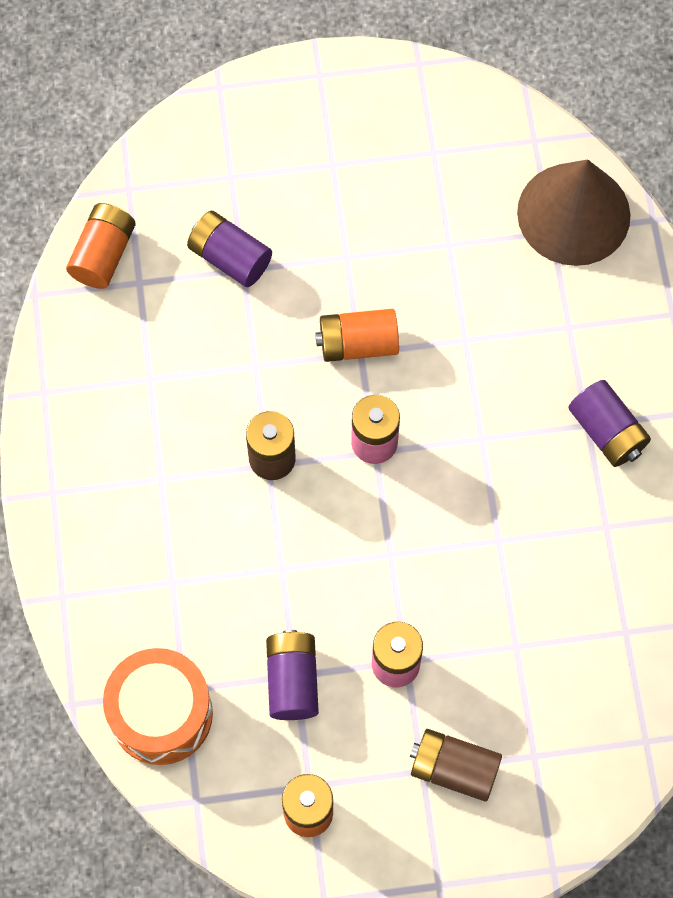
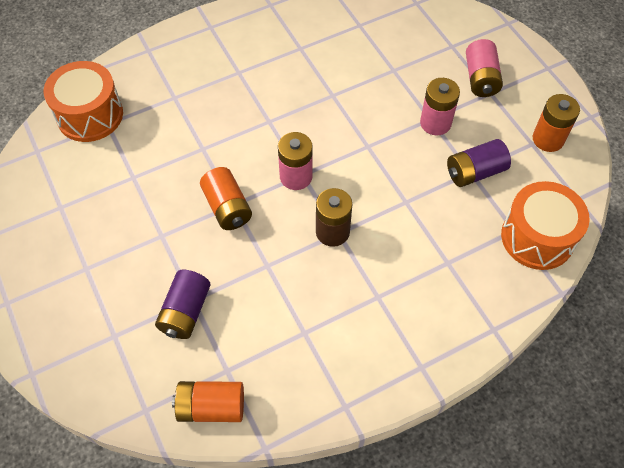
camera: 110 degrees left, 10 degrees down
(454, 769) = (481, 78): brown battery -> pink battery
(573, 214) = (90, 115): brown cone -> orange drum
(607, 431) = (239, 62): purple battery -> none

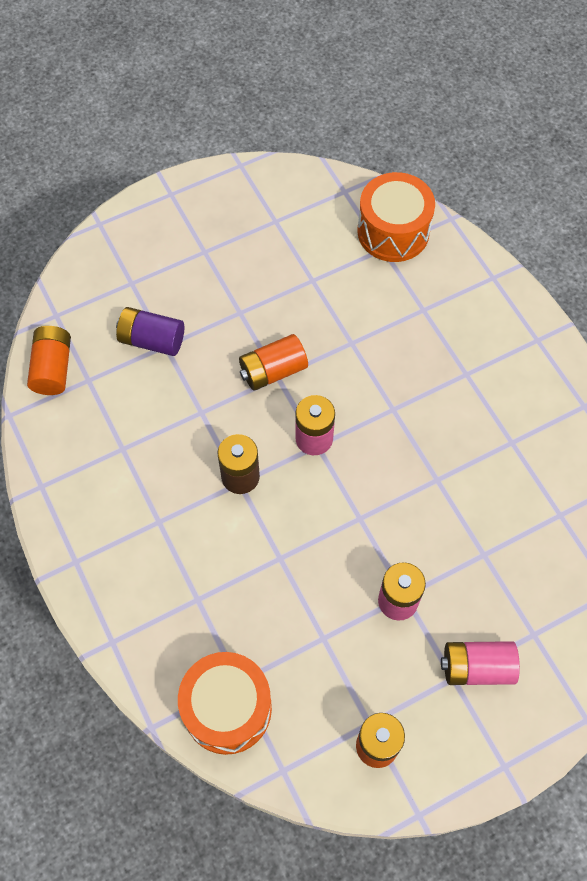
camera: 90 degrees right, 5 degrees up
(475, 172) = (322, 643): purple battery -> none

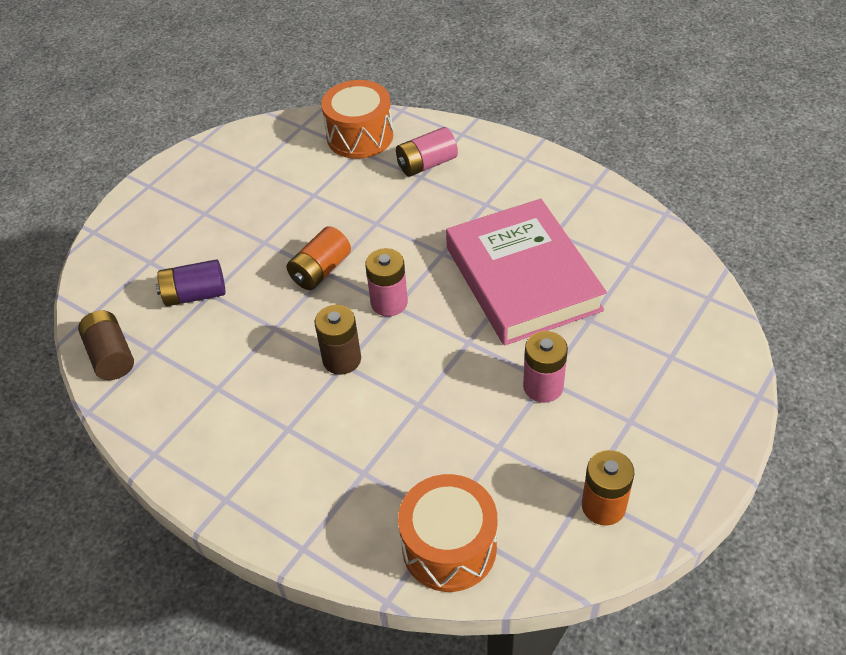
camera: 25 degrees left, 15 degrees down
(53, 368) = (111, 356): orange battery -> brown battery
(449, 477) = (522, 278): none -> pink book
(477, 667) = (643, 403): pink battery -> pink battery (427, 164)

